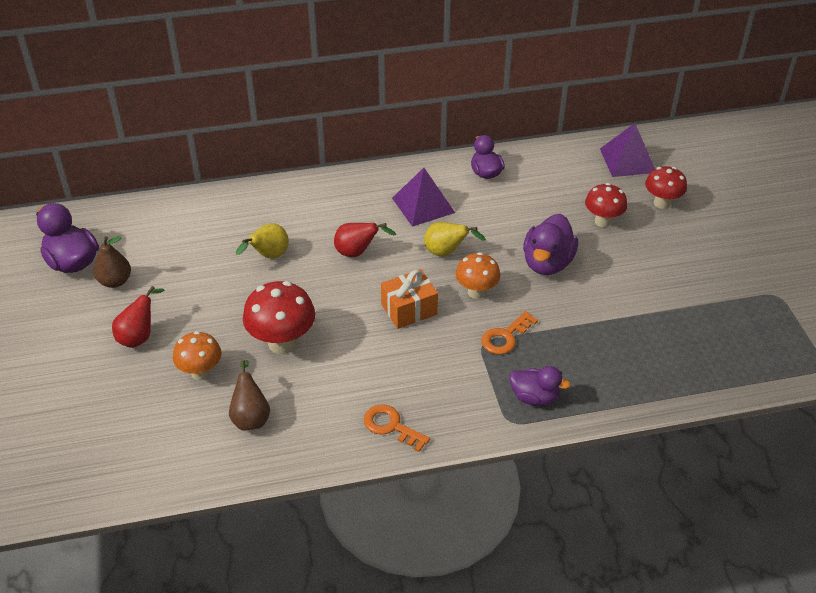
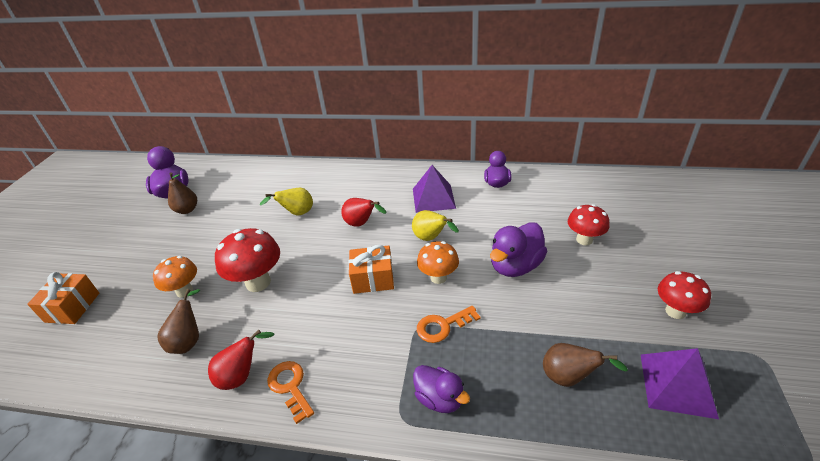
camera: 25 degrees right, 5 degrees down
(73, 423) = (72, 307): none -> orange gift
(139, 336) = (168, 252): red pear -> red pear (241, 376)
(628, 160) = (628, 193): purple pyramid -> purple pyramid (677, 384)
(635, 351) = (569, 377): none -> brown pear
(662, 203) = (649, 235): red mushroom -> red mushroom (675, 311)

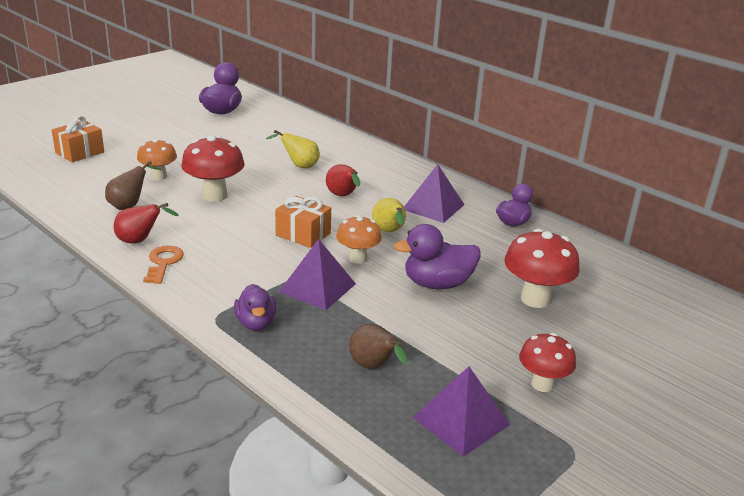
camera: 30 degrees right, 10 degrees down
(187, 210) = (218, 127): brown pear -> none
(443, 326) = (317, 287): orange key -> purple pyramid
(584, 240) = (535, 299): red mushroom -> red mushroom, size x1.52

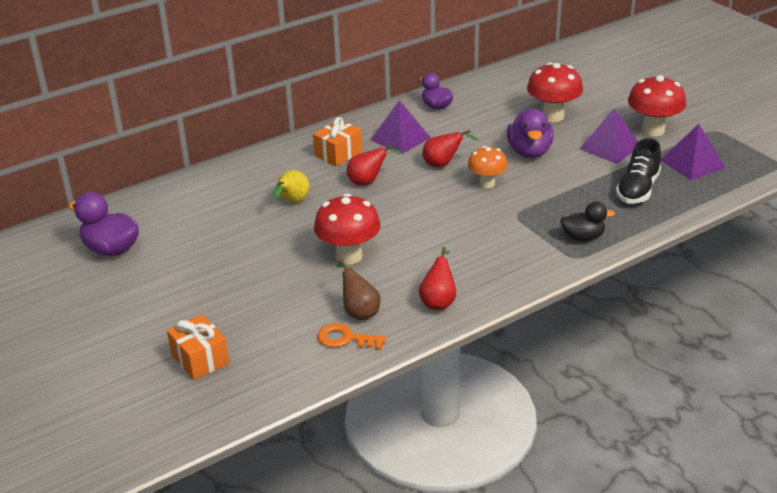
camera: 75 degrees left, 5 degrees up
(158, 177) = (291, 294): orange mushroom -> none
(163, 263) = (483, 286): orange key -> orange key (345, 339)
(256, 323) = (583, 237): purple duck -> black duck
(303, 234) = (440, 208): orange gift -> orange gift (338, 154)
(317, 287) = (531, 206): purple pyramid -> purple pyramid (610, 147)
(374, 367) = (637, 189): brown pear -> black shoe
(389, 232) = (443, 164): yellow pear -> red pear
(542, 384) = (653, 130): red mushroom -> red mushroom, size x1.52

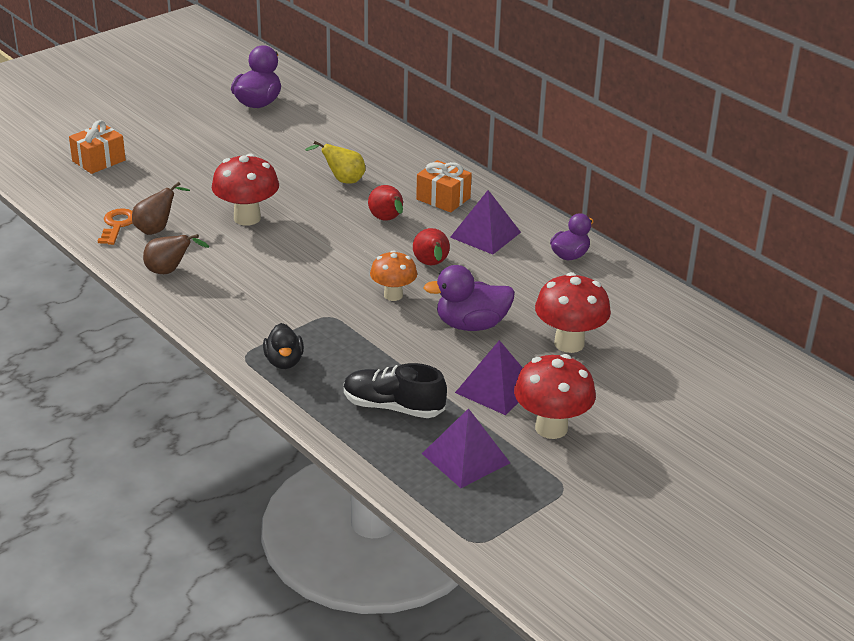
camera: 80 degrees right, 0 degrees up
(438, 301) = (169, 271): red pear -> brown pear

